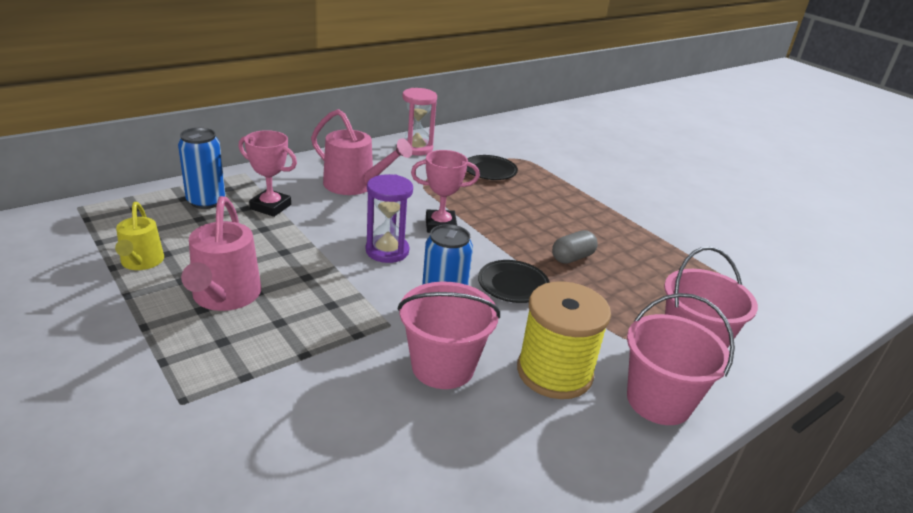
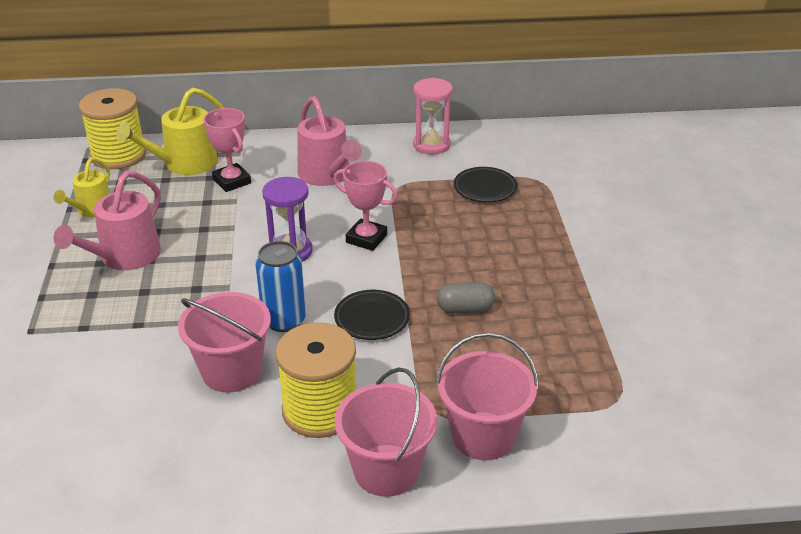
camera: 35 degrees right, 5 degrees up
(124, 207) = (118, 155): none -> yellow spool
(206, 201) = (184, 164): blue can -> yellow watering can

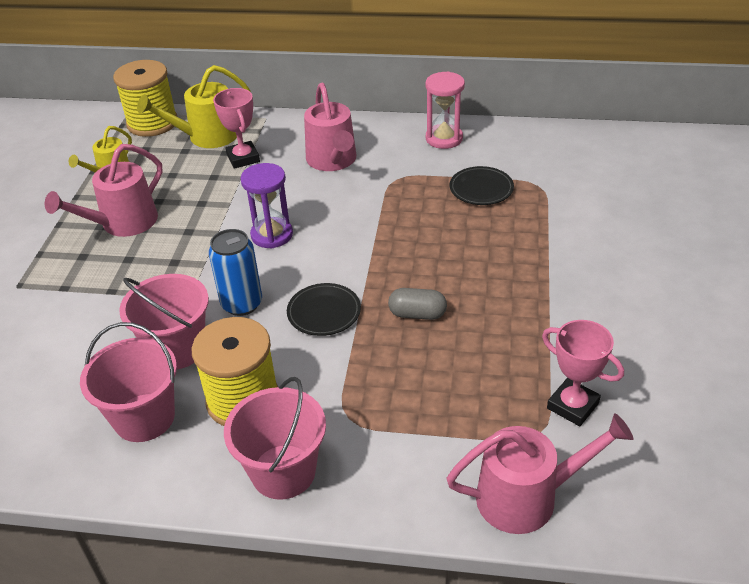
camera: 15 degrees right, 5 degrees up
(366, 238) = (347, 229): pink trophy -> pink trophy (572, 405)
(483, 436) = (388, 451): pink bucket -> pink bucket (144, 417)
(627, 457) = (526, 497): none -> pink watering can

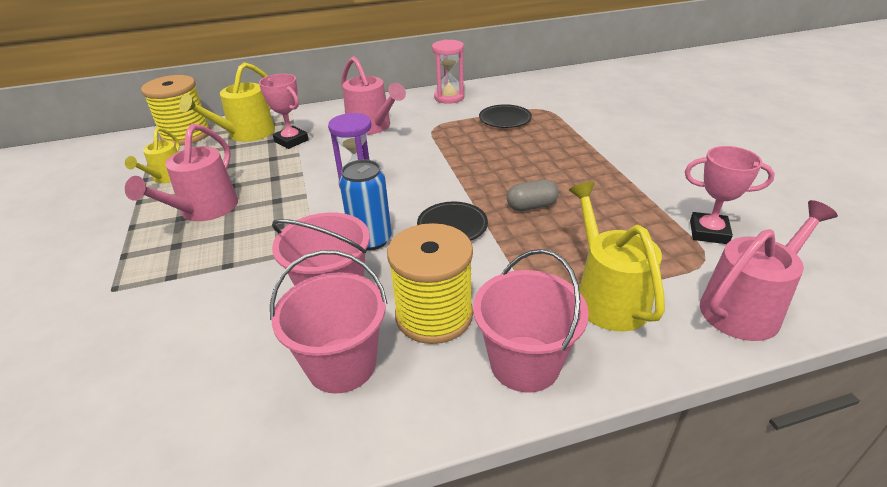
camera: 25 degrees left, 5 degrees down
(406, 438) = (607, 296): none -> yellow watering can

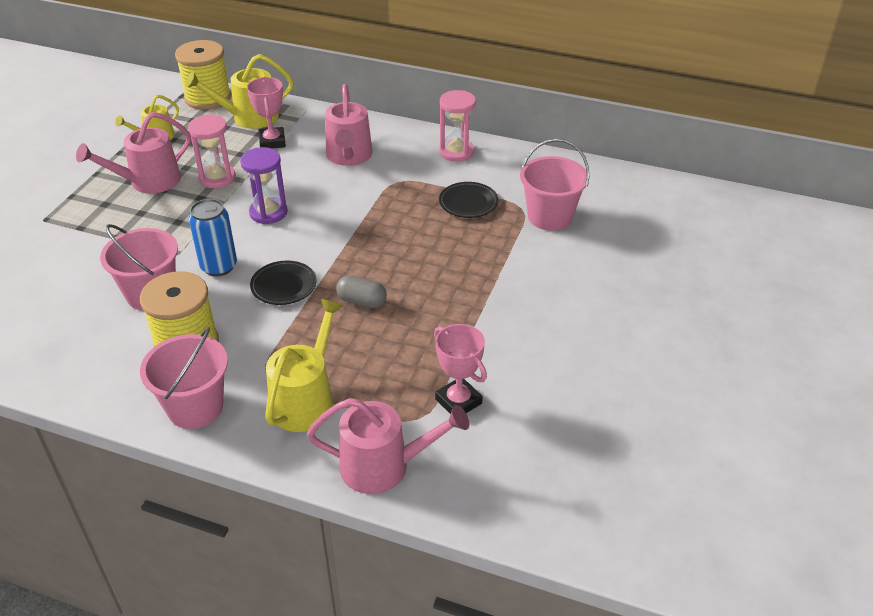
camera: 35 degrees right, 5 degrees up
(274, 181) = (217, 178): none -> pink hourglass
(341, 364) = (103, 344): pink bucket -> pink bucket (550, 217)

